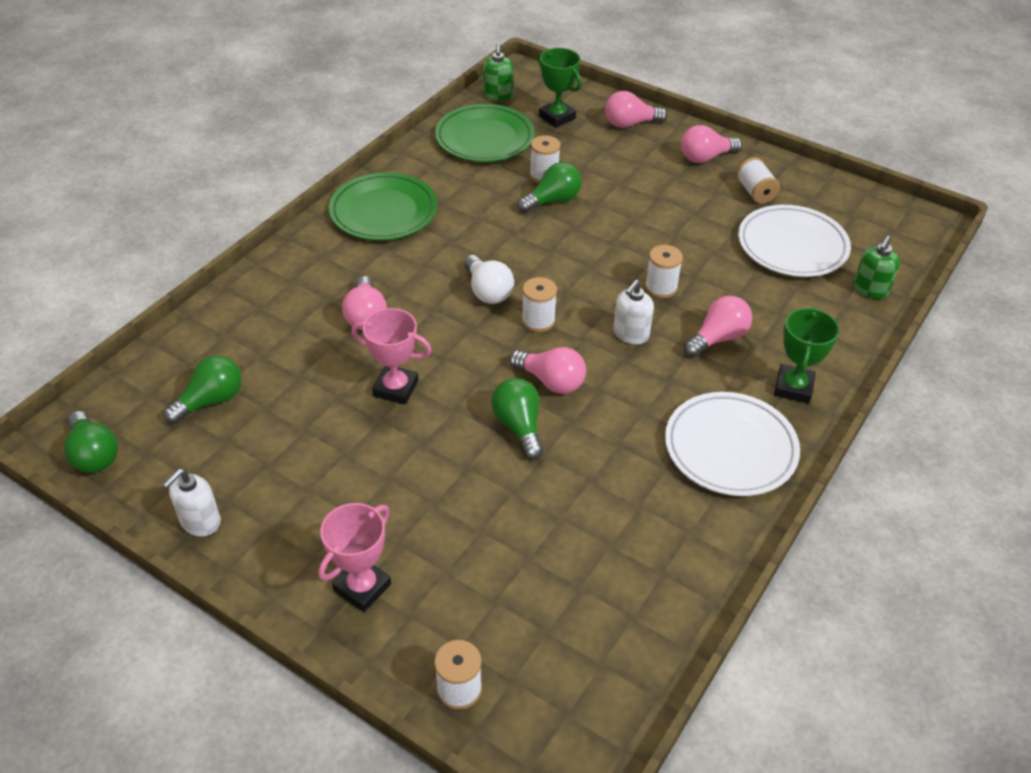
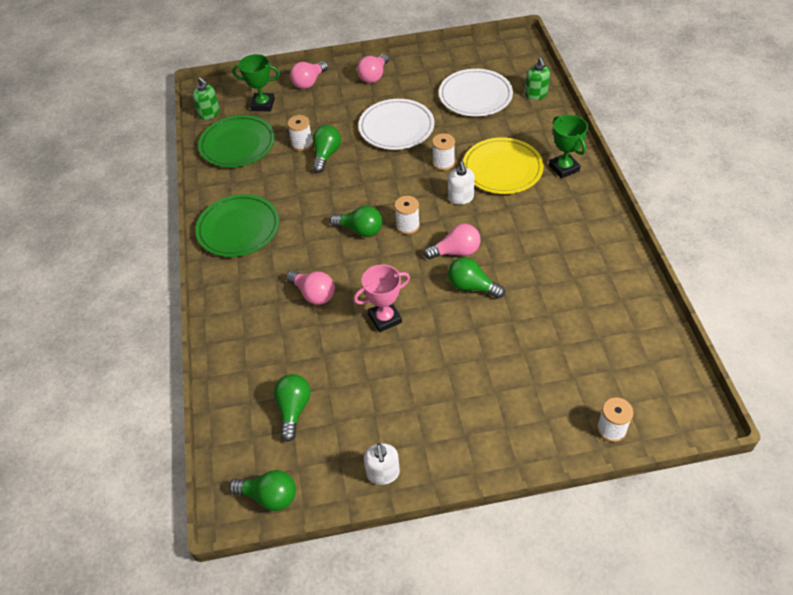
camera: 40 degrees left, 5 degrees up
(362, 587) = (508, 427): pink trophy -> none
(487, 291) = (360, 230): white light bulb -> green light bulb
(718, 338) = (502, 169): pink light bulb -> yellow plate
(730, 448) = (575, 218): white plate -> white plate (396, 128)
(755, 192) = (422, 79): white spool -> none

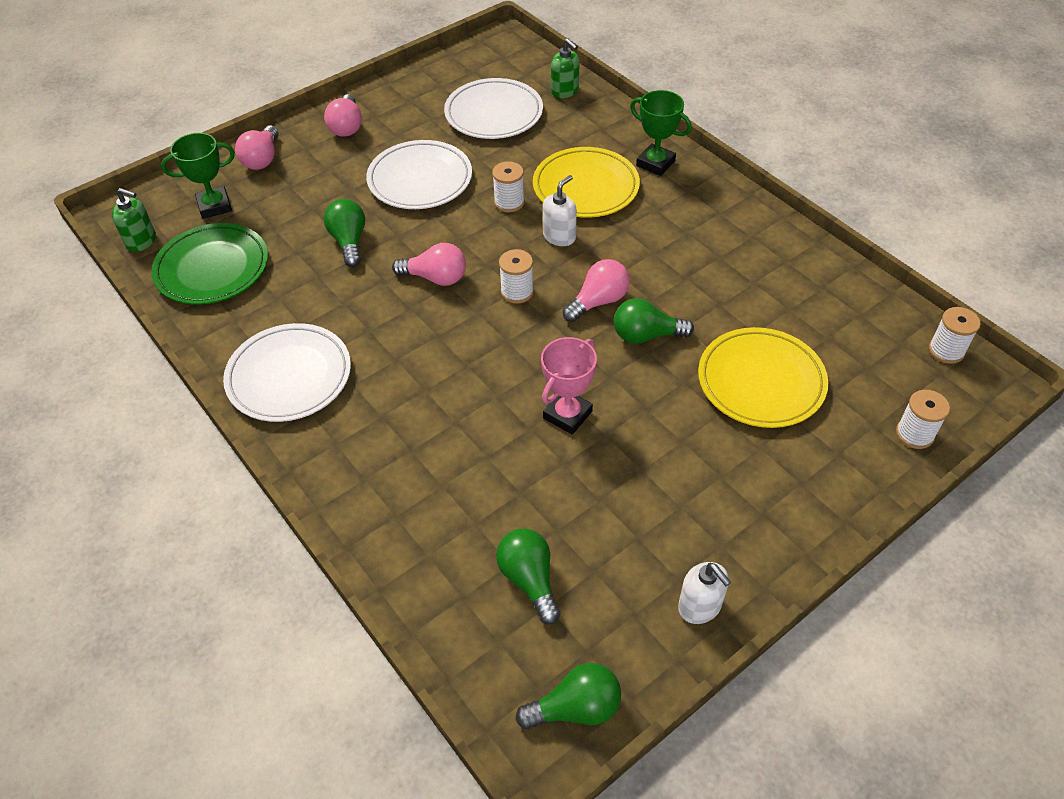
camera: 30 degrees left, 0 degrees up
(238, 229) = (289, 376): green plate -> white plate
(302, 144) = (305, 238): white spool -> white spool (946, 350)
(313, 294) = (453, 421): pink light bulb -> pink light bulb (435, 278)
(360, 230) = (459, 318): green light bulb -> none
(461, 198) = (559, 236): white soap dispenser -> white soap dispenser turned 105 degrees counterclockwise
(527, 348) = (761, 381): none -> yellow plate

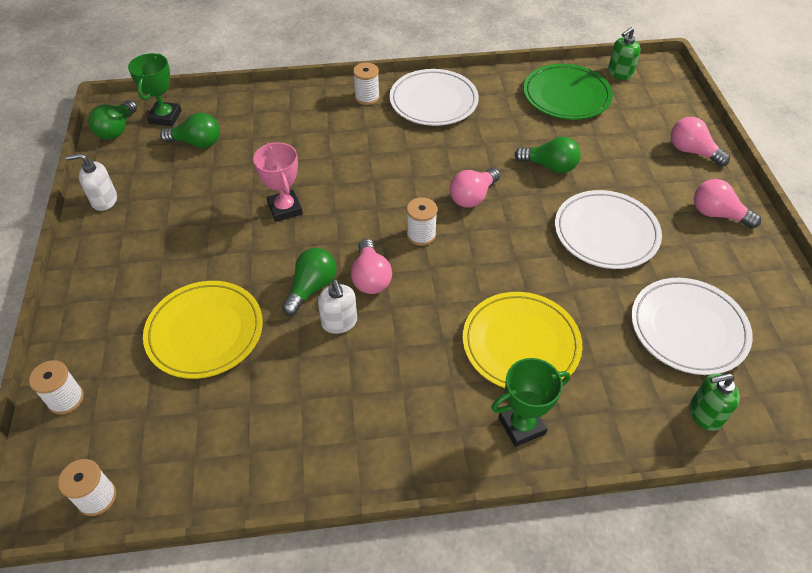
camera: 120 degrees right, 0 degrees up
(215, 206) = (640, 113): green trophy -> green trophy (165, 117)
(509, 202) = (535, 278): white spool -> white spool (367, 97)
(559, 236) = (465, 291): white soap dispenser -> white soap dispenser (339, 322)

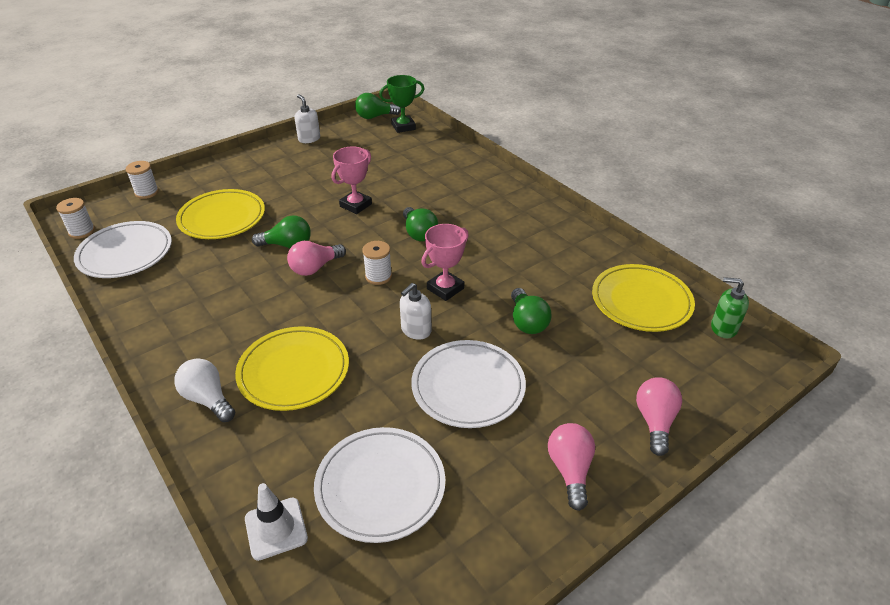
camera: 60 degrees right, 10 degrees down
(197, 143) = (390, 147): green light bulb -> green light bulb (419, 233)
(339, 322) = (262, 269): white soap dispenser -> white soap dispenser (416, 330)
(367, 97) = (512, 195): white spool -> none
(433, 101) = (543, 228): white plate -> white plate (125, 253)
(473, 197) = (445, 288): pink light bulb -> pink trophy
(521, 425) = (208, 399): green trophy -> white light bulb
(566, 96) = (641, 301): green plate -> yellow plate
(705, 414) = (276, 528): green soap dispenser -> white traffic cone

